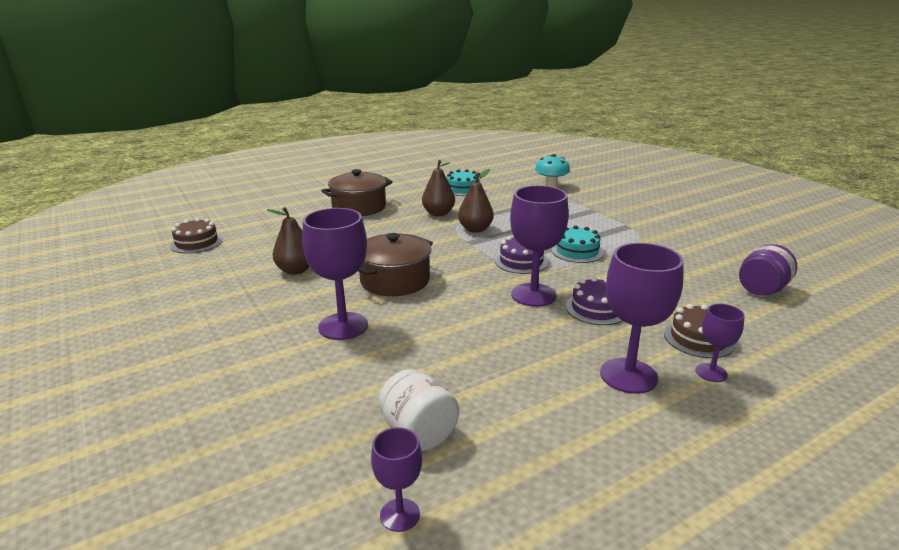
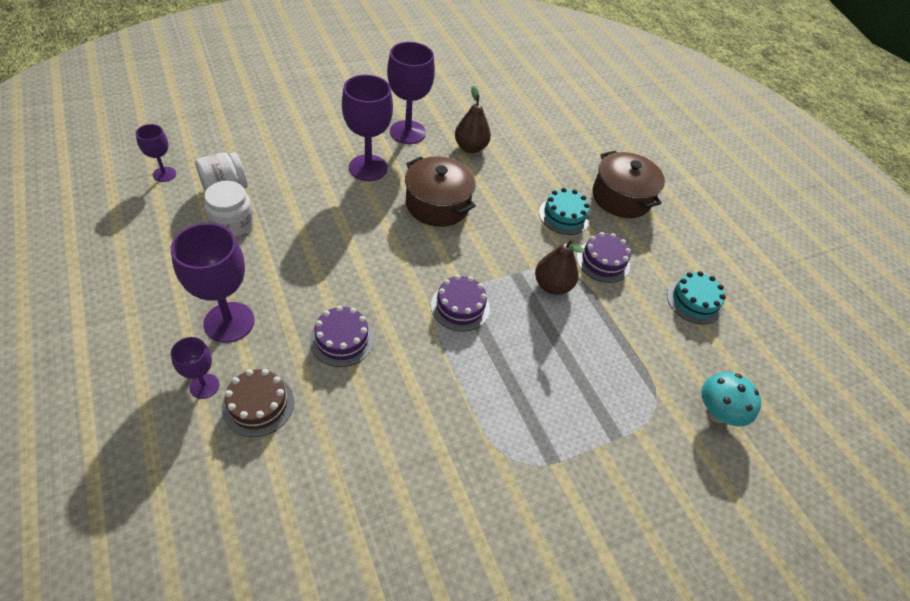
camera: 90 degrees right, 25 degrees up
(196, 243) = (535, 95): brown cake -> none
(438, 213) = (603, 261): brown pear -> purple cake
(481, 410) = (232, 223): none -> white jar
(533, 295) = (383, 296): purple goblet -> purple goblet (407, 132)
(577, 251) = (478, 368): turquoise cake -> turquoise cake (564, 216)
(761, 289) = (331, 538): purple jar -> none

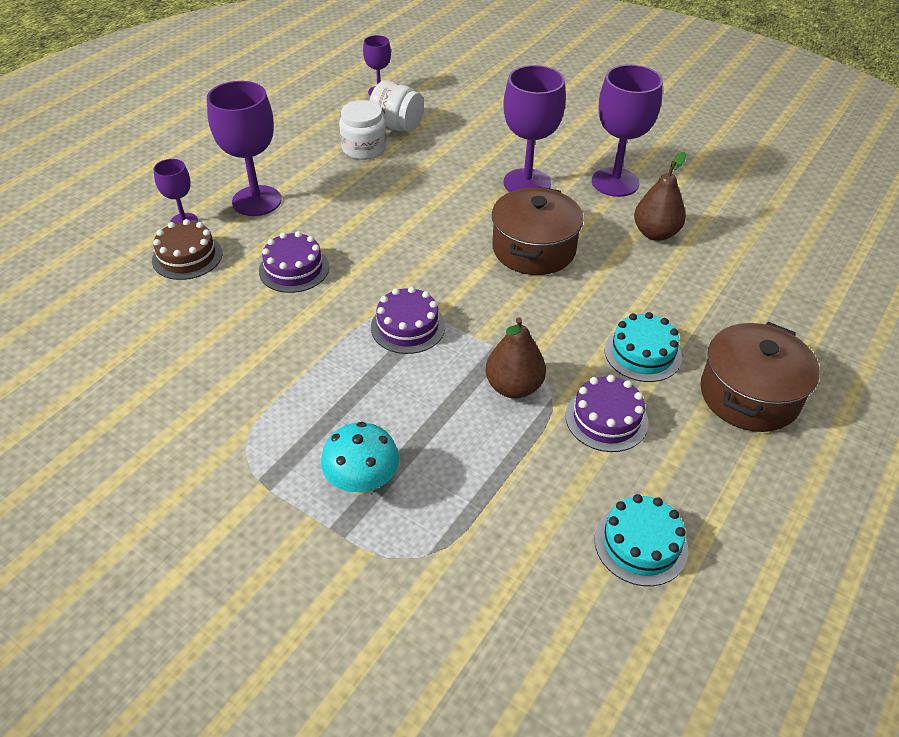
camera: 65 degrees right, 5 degrees down
(716, 413) = (459, 633): turquoise mushroom -> turquoise mushroom (362, 482)

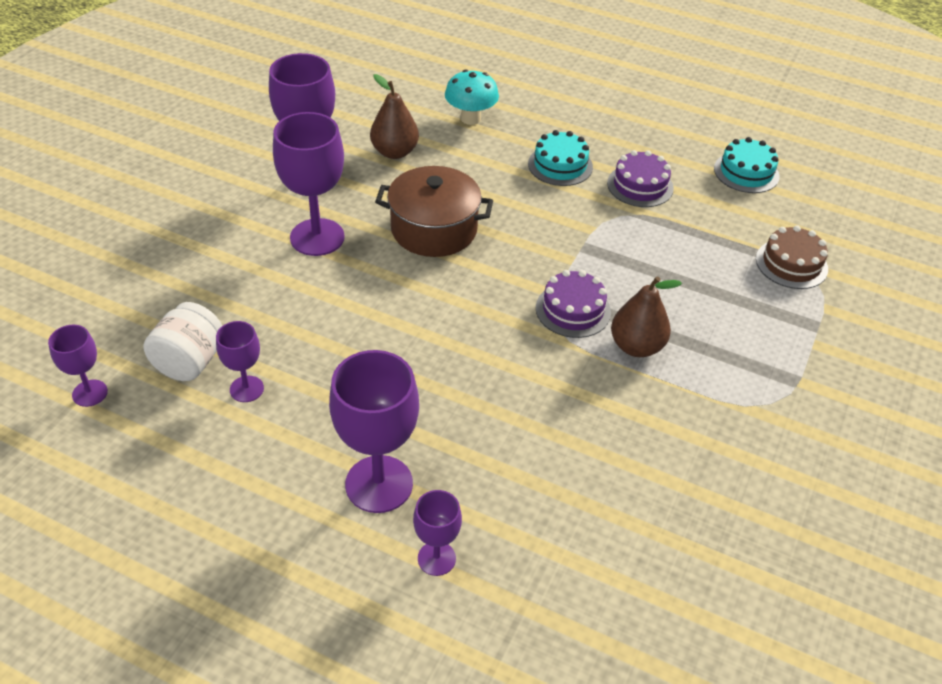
camera: 100 degrees left, 0 degrees up
(187, 257) = (509, 532): brown cake -> brown cake (791, 264)
(294, 269) = (508, 416): purple cake -> none
(362, 482) = (765, 318): turquoise mushroom -> turquoise mushroom (470, 118)
(364, 148) = (246, 389): white jar -> purple goblet
(513, 387) = (625, 236): brown pear -> brown pear (636, 346)
(749, 395) = (587, 116): brown pot -> none

